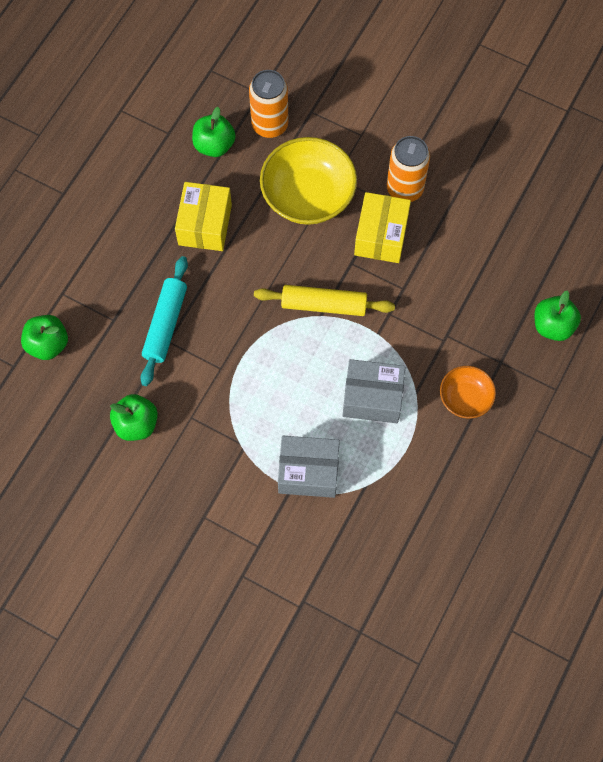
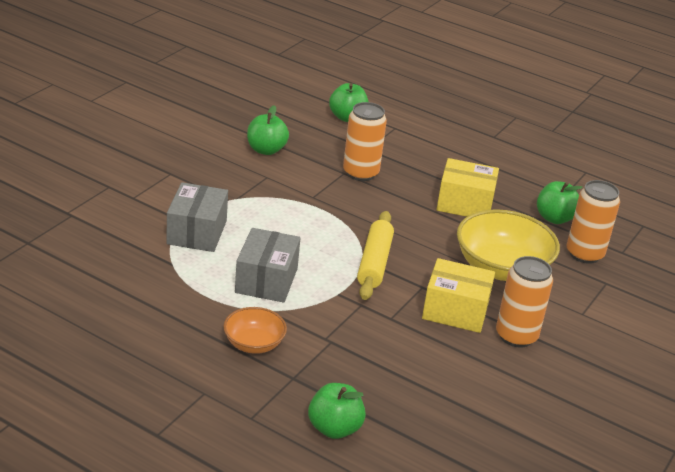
camera: 90 degrees right, 35 degrees down
(165, 324) = (360, 173): turquoise rolling pin -> orange can

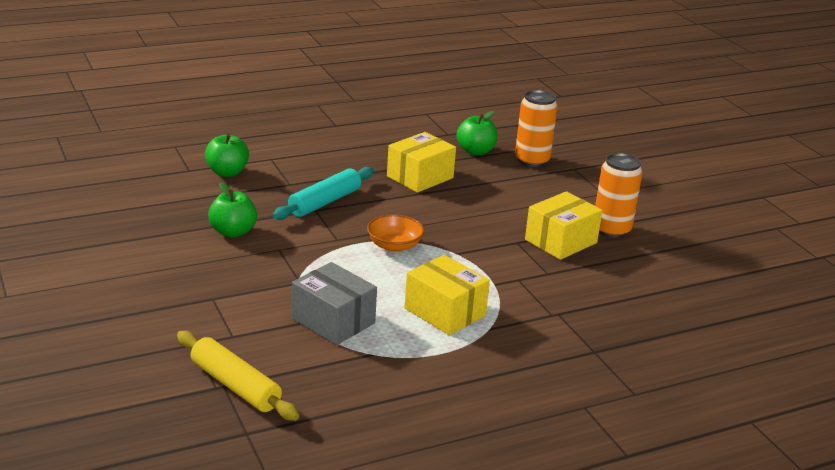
camera: 55 degrees left, 5 degrees down
(254, 344) = (533, 354): orange bowl -> orange bowl (394, 246)
(266, 280) = (445, 312): grey box -> yellow box
(334, 428) = (673, 356): green apple -> none
(360, 173) = (325, 202): orange can -> turquoise rolling pin
(374, 263) = (465, 250): yellow rolling pin -> yellow rolling pin (235, 385)
(501, 268) = (521, 199): yellow bowl -> none

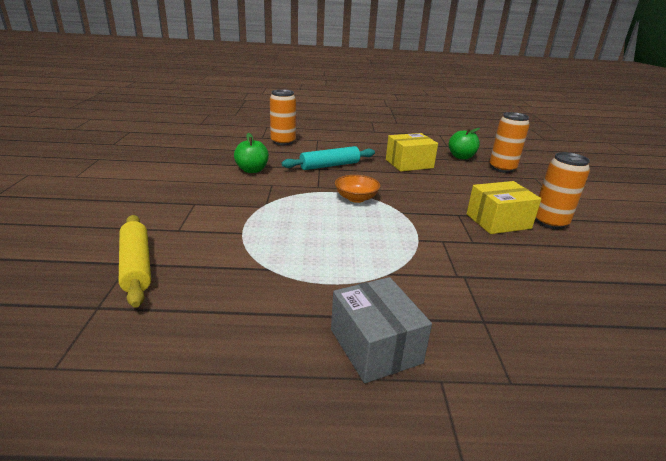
camera: 25 degrees right, 0 degrees up
(227, 172) = (283, 142): green apple -> orange can
(333, 321) = (262, 236): grey box -> grey box (375, 346)
(445, 312) = (359, 251): yellow box -> none

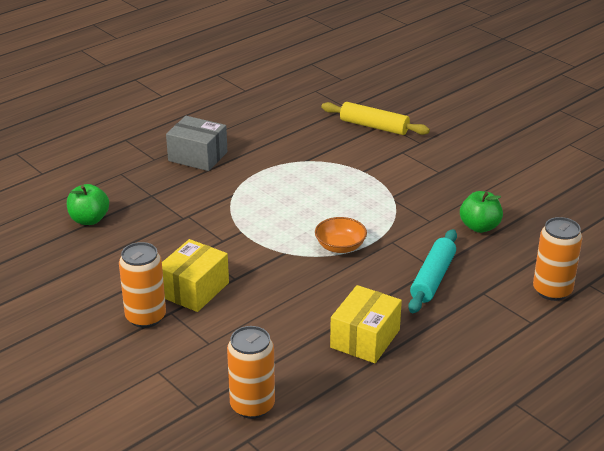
camera: 140 degrees right, 5 degrees up
(461, 157) = (325, 403): green apple -> green apple (89, 220)

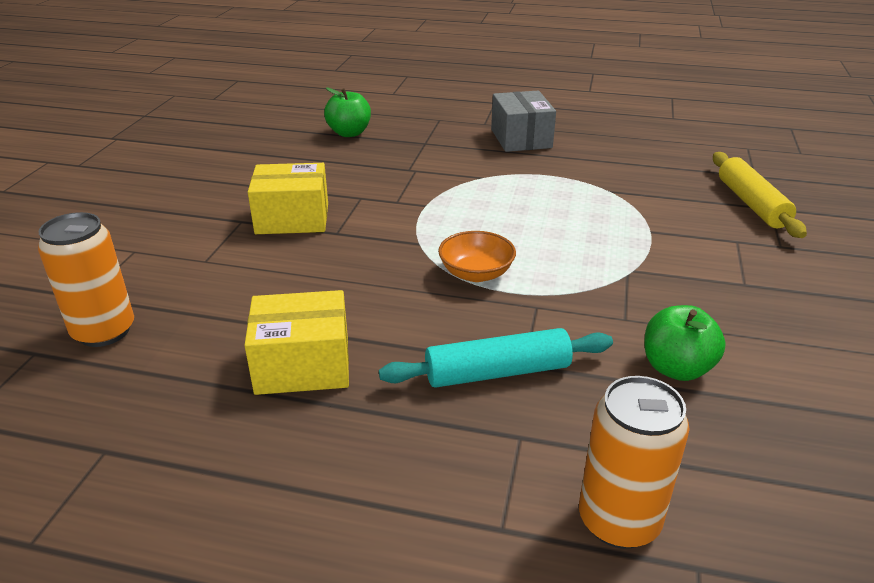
camera: 55 degrees right, 0 degrees up
(146, 317) = (221, 212): orange can -> none

